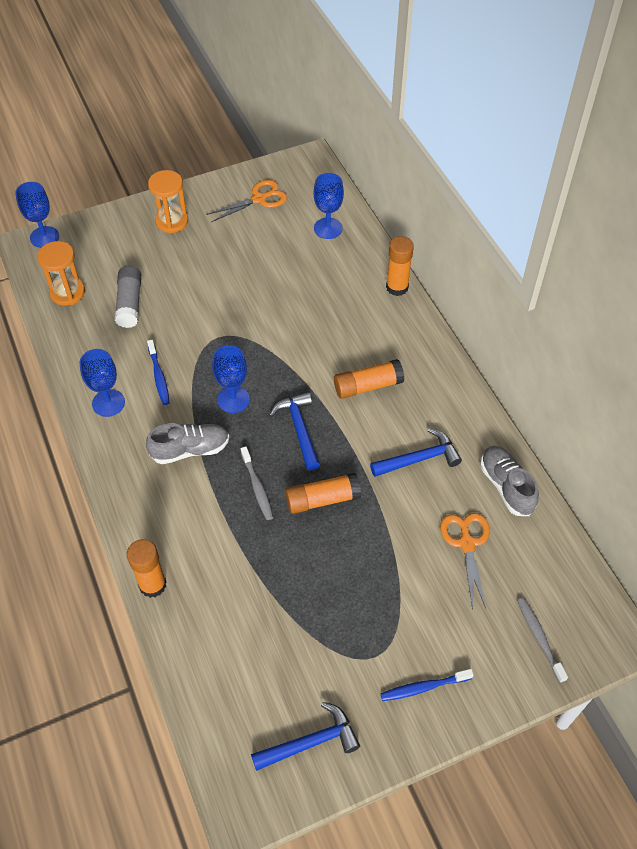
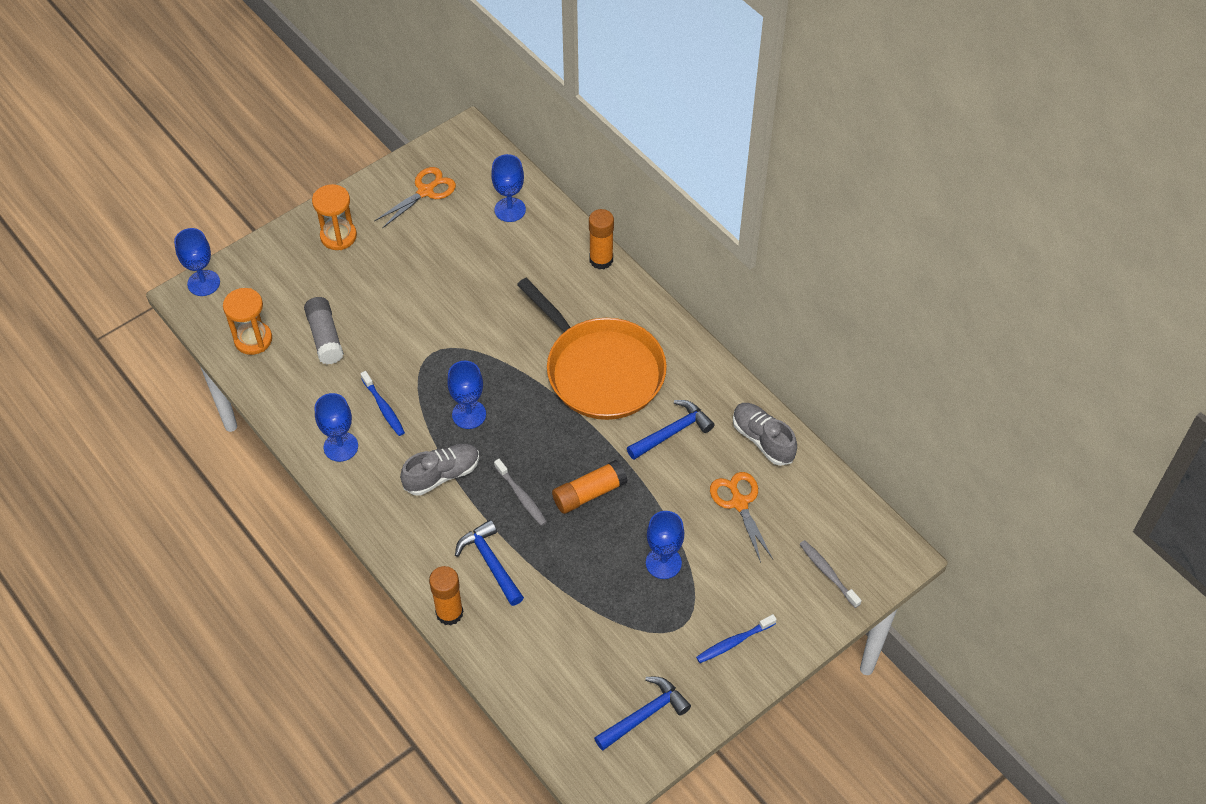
camera: 15 degrees left, 0 degrees up
(299, 429) = (545, 429): blue hammer -> blue hammer (491, 563)
(368, 386) = (601, 370): orange glue stick -> orange pan
(375, 586) = (663, 563): none -> blue goblet

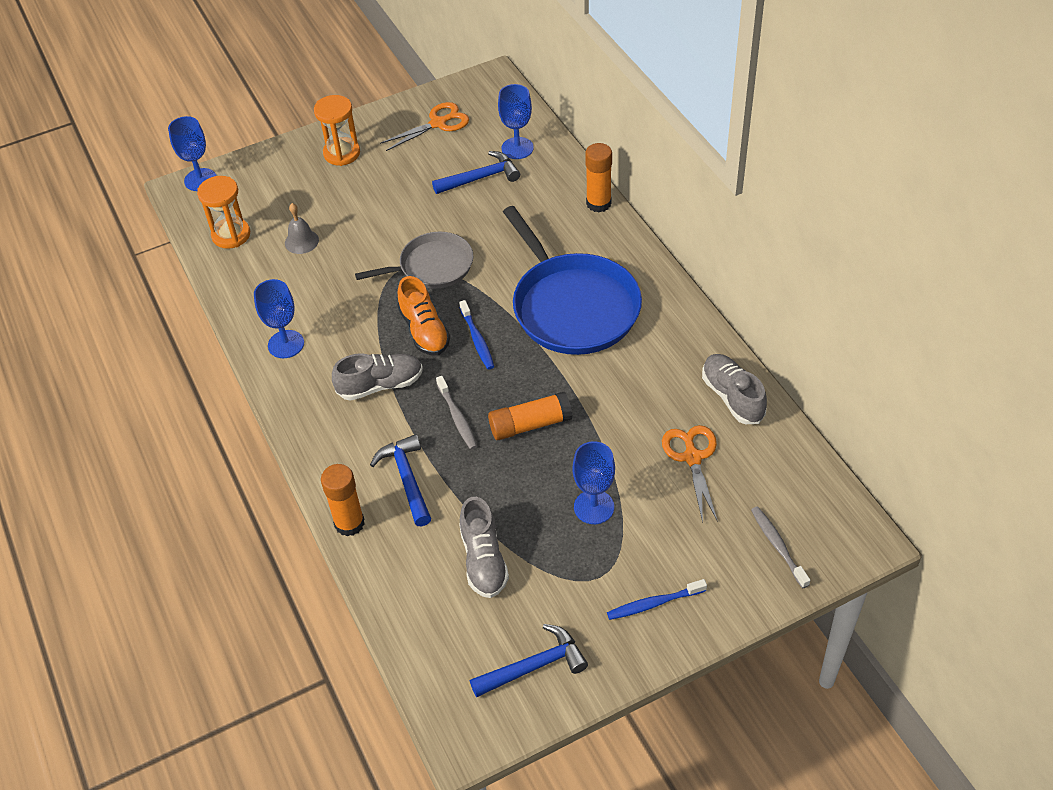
camera: 15 degrees right, 5 degrees down
(325, 337) = (301, 241): grey glue stick -> grey bell
(383, 407) = (340, 313): blue toothbrush -> blue toothbrush (477, 339)
(459, 347) = (432, 266): none -> grey pan
(469, 414) = (424, 331): blue goblet -> orange shoe
(578, 627) = (483, 560): none -> grey shoe
(601, 370) = (573, 306): orange pan -> blue pan
(672, 432) = (634, 376): blue hammer -> blue hammer (480, 178)

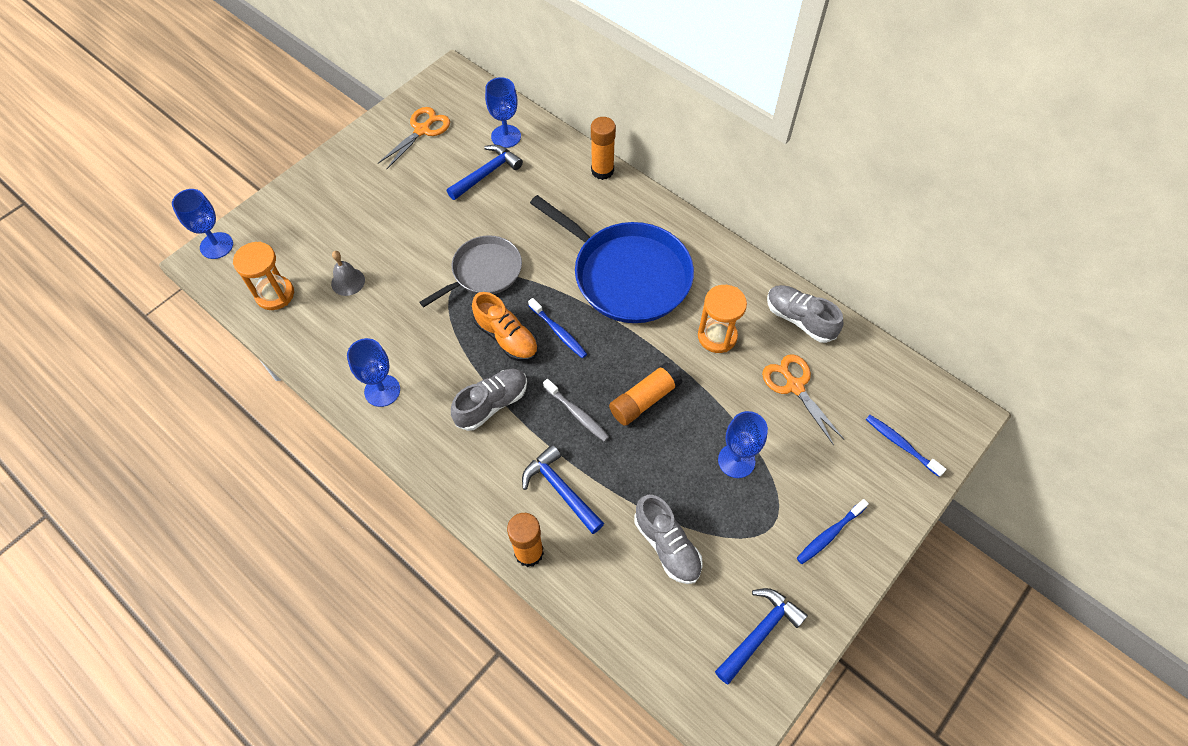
camera: 25 degrees left, 10 degrees up
(342, 153) = (345, 182): orange hourglass -> orange hourglass (717, 336)
(778, 546) = (901, 444): grey toothbrush -> blue toothbrush

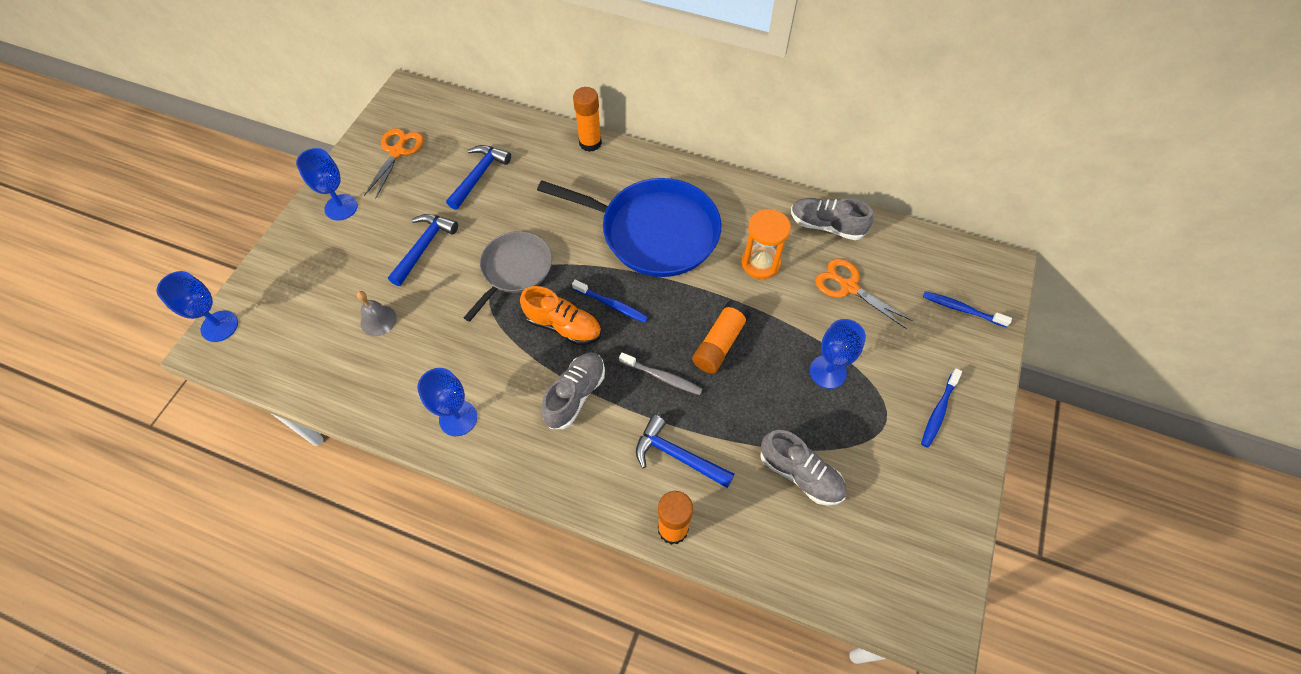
camera: 20 degrees left, 0 degrees up
(275, 294) = (304, 357): orange hourglass -> none
(506, 136) = (484, 136): blue goblet -> blue goblet (341, 207)
(759, 633) = (919, 526): blue hammer -> blue hammer (424, 247)

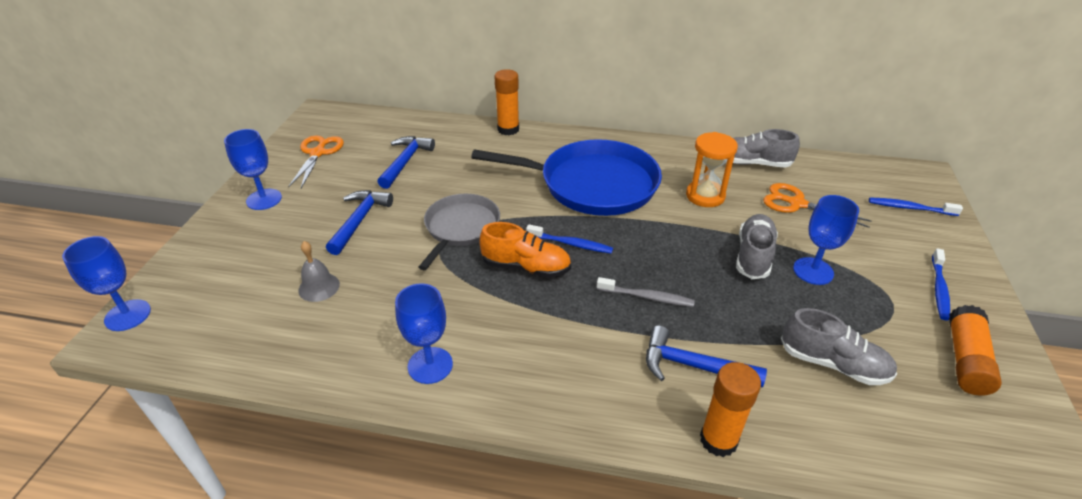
camera: 10 degrees left, 20 degrees down
(575, 395) = (559, 325): grey shoe -> grey shoe (753, 256)
(720, 343) = (694, 261): orange glue stick -> orange glue stick (965, 360)

